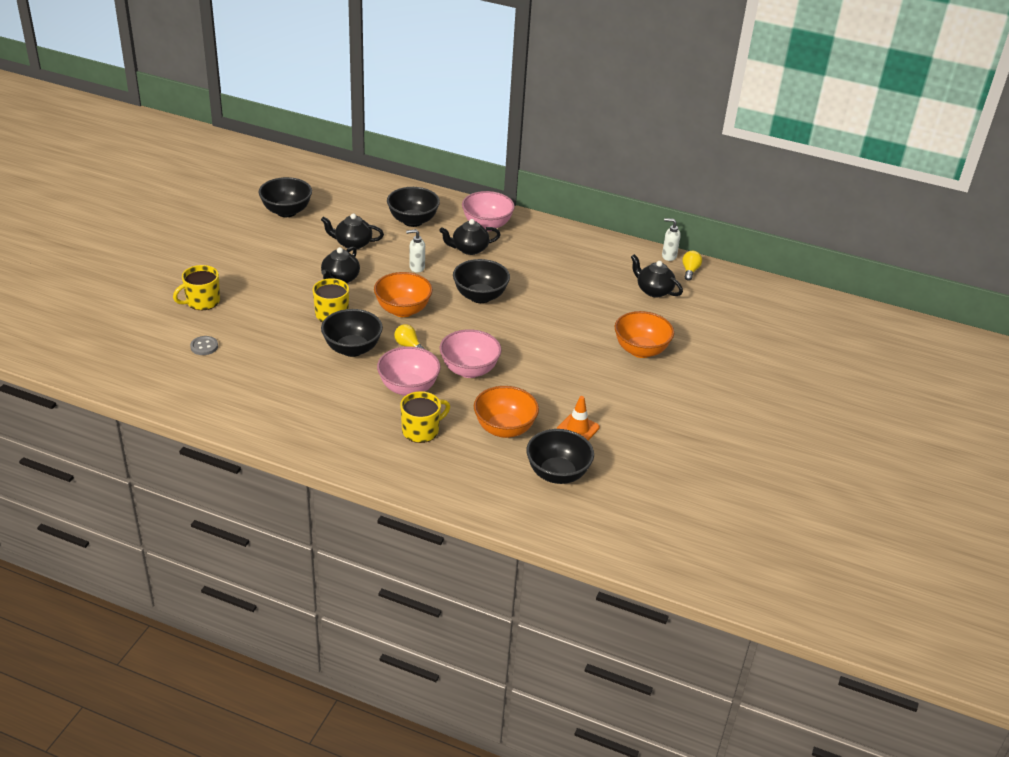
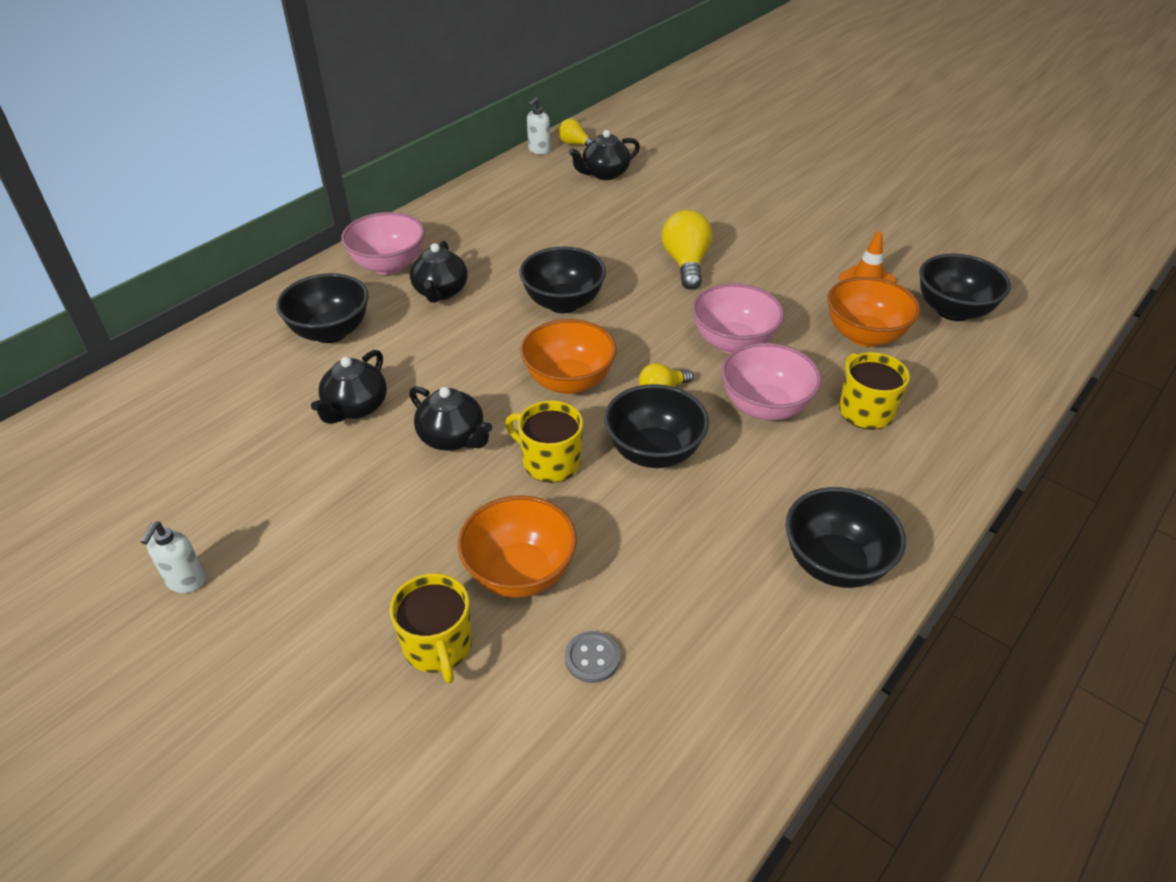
camera: 70 degrees left, 5 degrees up
(286, 211) = (196, 477): black bowl -> black bowl (835, 564)
(416, 267) = (462, 349): white soap dispenser -> white soap dispenser (186, 582)
(552, 341) = (686, 264): none -> yellow light bulb
(640, 350) = (721, 206): orange bowl -> orange bowl (520, 573)

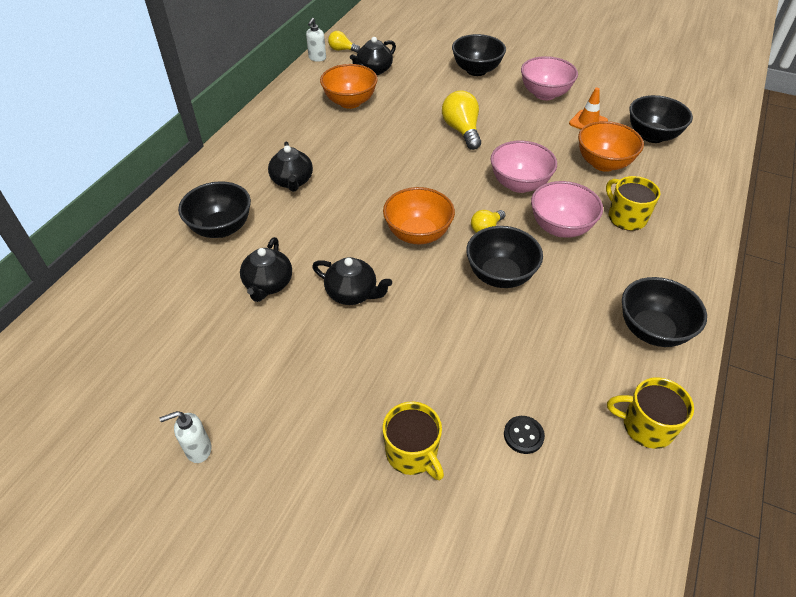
camera: 15 degrees left, 5 degrees up
(186, 582) = (198, 450): white soap dispenser -> white soap dispenser turned 75 degrees clockwise
(389, 265) = (243, 167): pink bowl -> pink bowl (544, 94)
(520, 573) = (446, 385): orange bowl -> orange bowl (350, 102)
(550, 462) = (431, 297): yellow mug -> yellow mug (646, 426)
(563, 303) = (387, 175): black bowl -> black bowl (476, 70)
(592, 658) = (523, 435): grey button -> black button

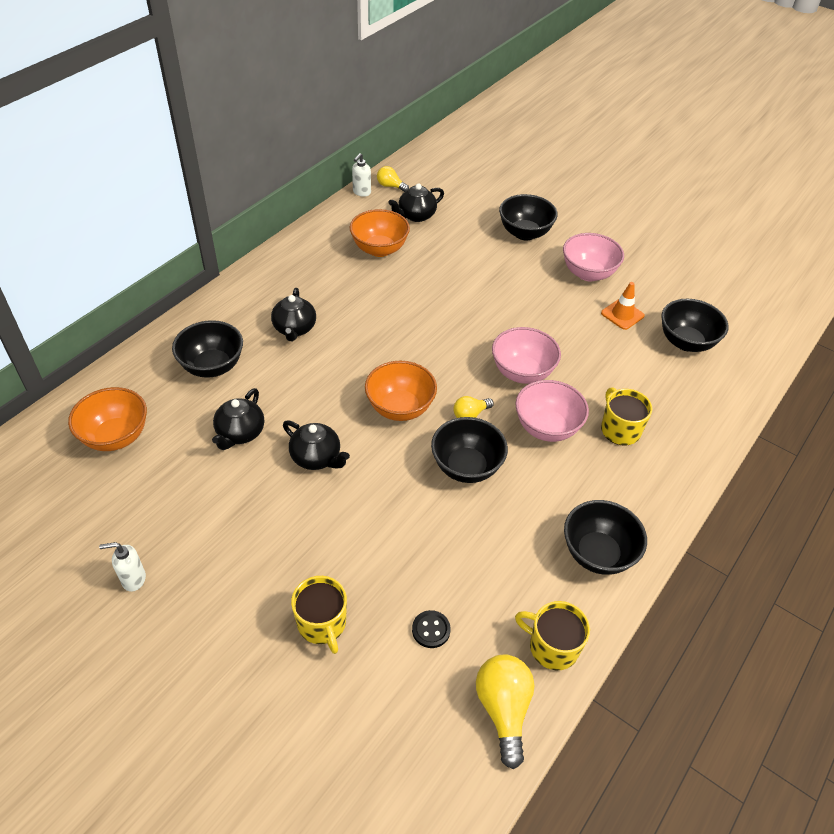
camera: 10 degrees right, 0 degrees up
(462, 130) = (484, 301): yellow light bulb -> yellow light bulb (503, 709)
(603, 163) = (620, 365): orange bowl -> orange bowl (116, 437)

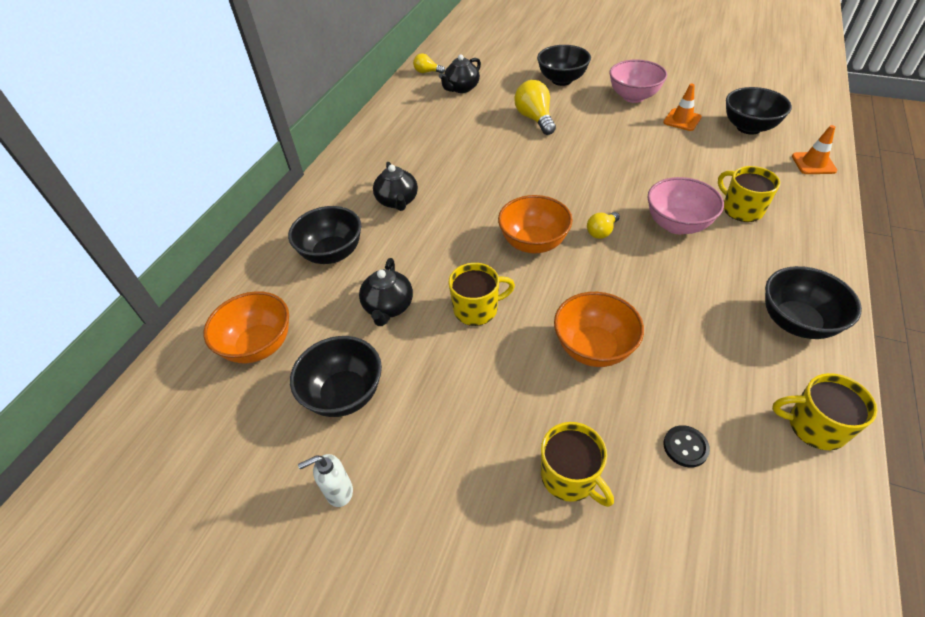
camera: 10 degrees left, 0 degrees up
(316, 457) = (477, 309): black teapot -> yellow mug
(361, 192) = (404, 82): white soap dispenser -> none
(379, 249) = (443, 120): orange bowl -> orange bowl (593, 348)
(466, 467) = (625, 278): black bowl -> black bowl (344, 394)
(503, 709) = (810, 510): yellow light bulb -> yellow light bulb (535, 119)
(522, 372) = (626, 185): pink bowl -> none
(725, 401) = (813, 163): none -> orange traffic cone

